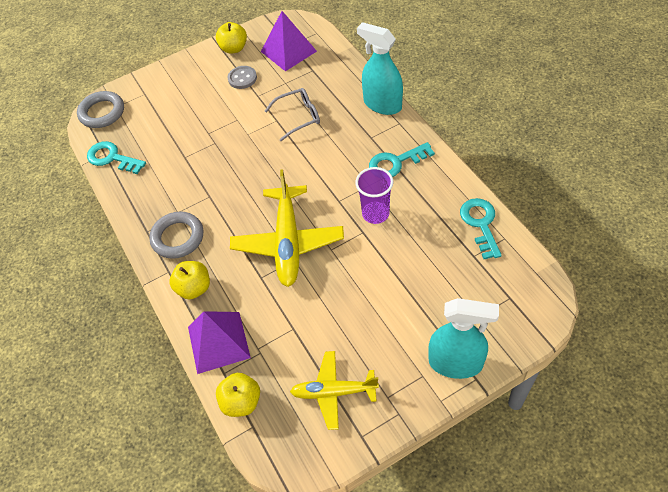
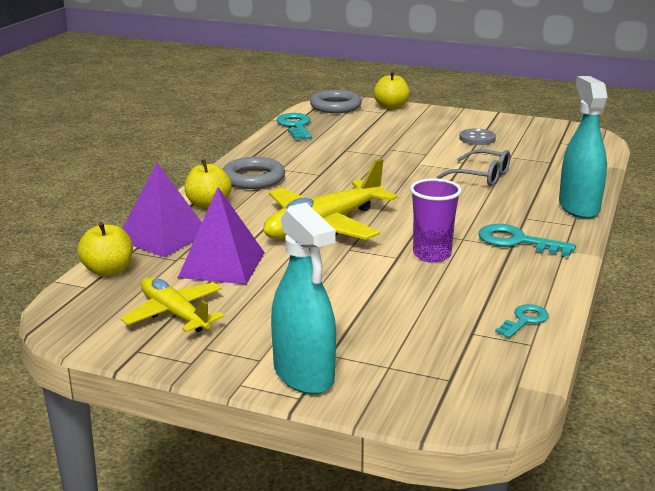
camera: 45 degrees right, 30 degrees down
(234, 48) = (503, 123): yellow apple -> yellow apple (391, 107)
(288, 51) = (550, 144): purple pyramid -> purple pyramid (222, 264)
(480, 224) = (524, 320): turquoise key -> turquoise key, size x0.63

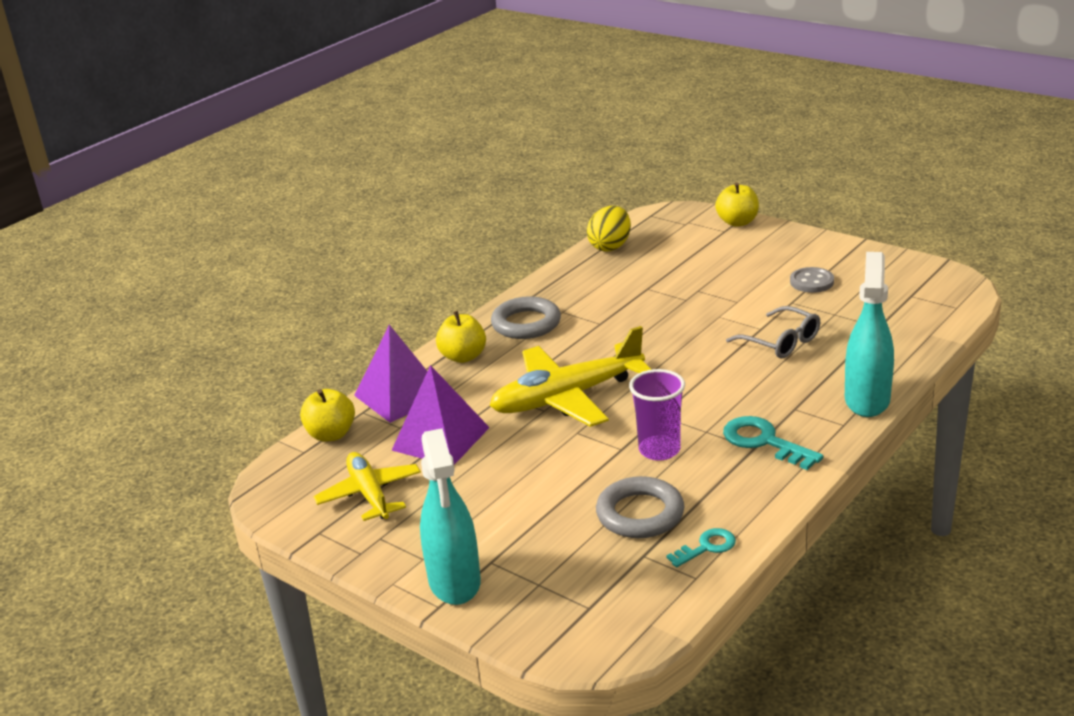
camera: 20 degrees right, 5 degrees up
(295, 126) = (610, 246): turquoise key -> yellow egg
(335, 106) = (672, 217): grey ring -> grey ring (640, 514)

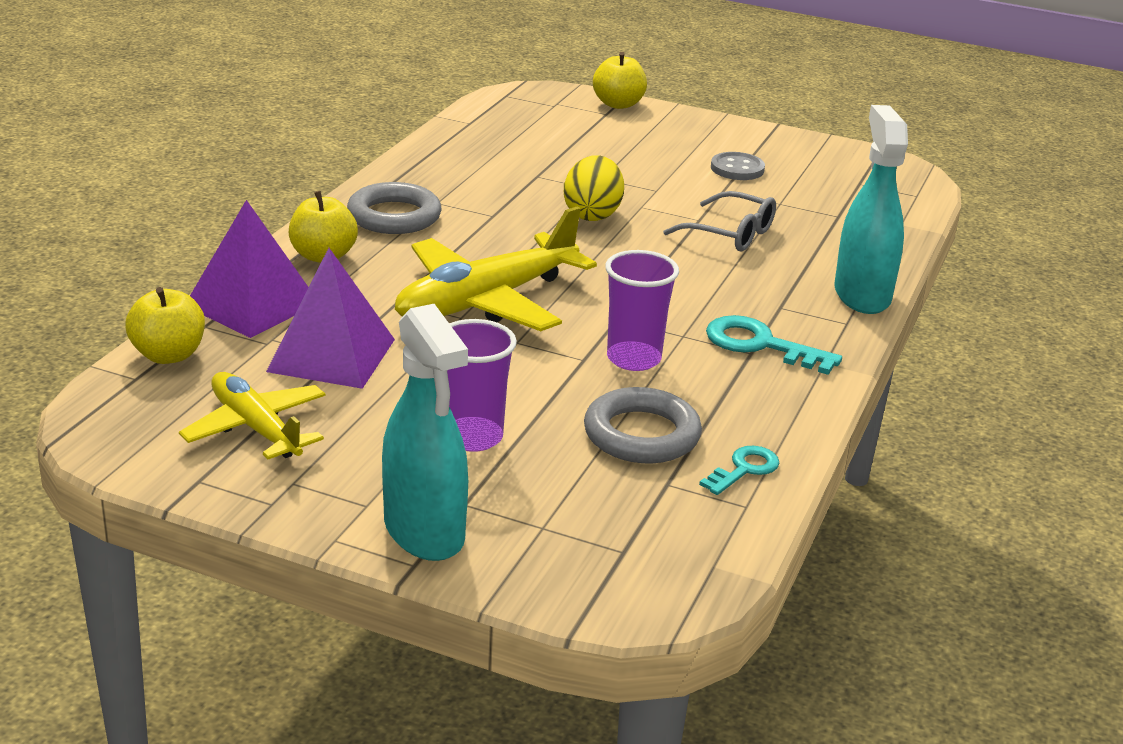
camera: 20 degrees left, 0 degrees up
(516, 509) = (473, 437): none -> purple cup
(610, 246) = (469, 129): yellow egg -> yellow egg (592, 214)

